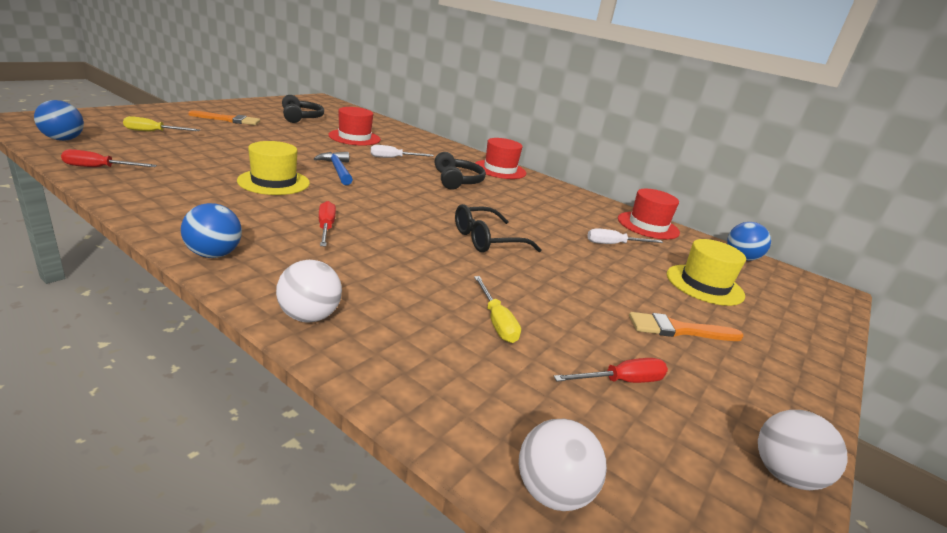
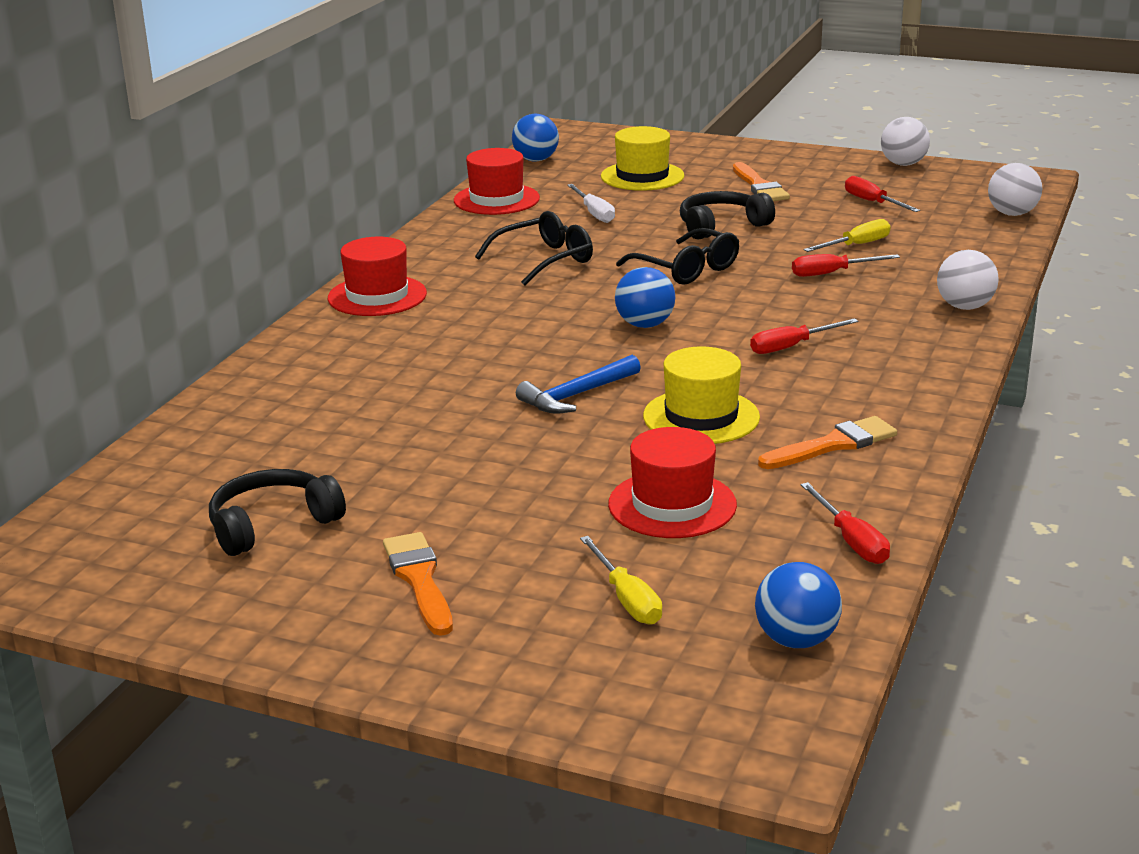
camera: 100 degrees left, 0 degrees up
(189, 195) = (833, 445): none -> orange brush
(214, 254) = (939, 374): blue ball -> blue ball (645, 325)
(354, 137) = (356, 433): red hat -> red hat (672, 504)
(393, 158) = (443, 374): white screwdriver -> none
(439, 286) = (832, 273): none -> red screwdriver
(457, 180) = (489, 314): black headphones -> black headphones (721, 226)
(529, 210) = (544, 260): none -> black glasses

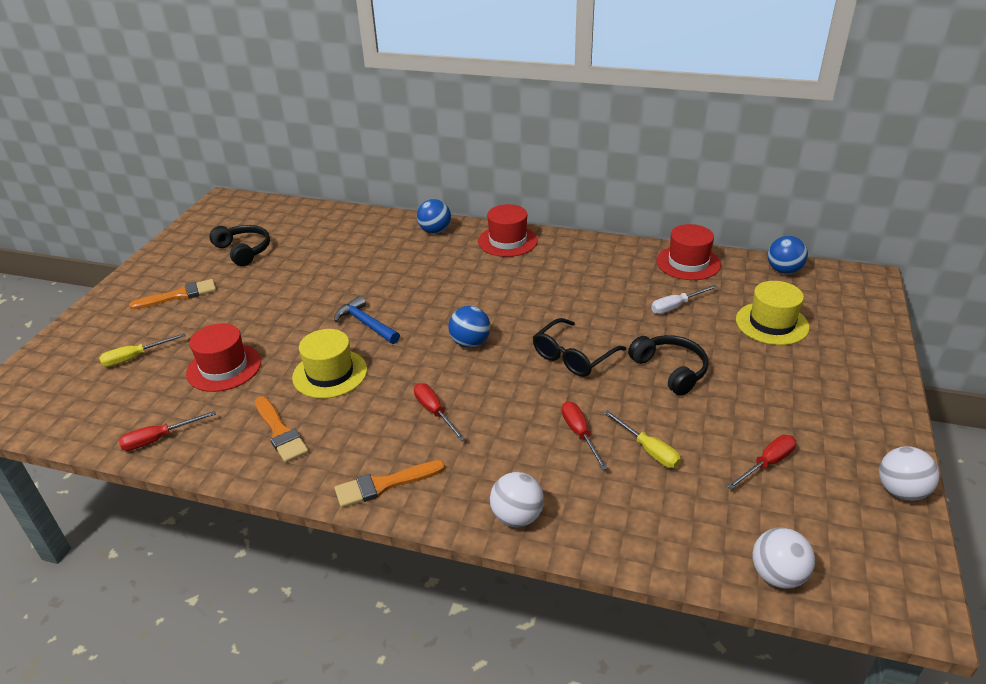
camera: 85 degrees right, 10 degrees up
(544, 260) = (577, 293): black glasses -> none
(759, 186) = (778, 389): orange brush -> orange brush (384, 485)
(796, 640) = (69, 417): blue ball -> blue ball (435, 231)

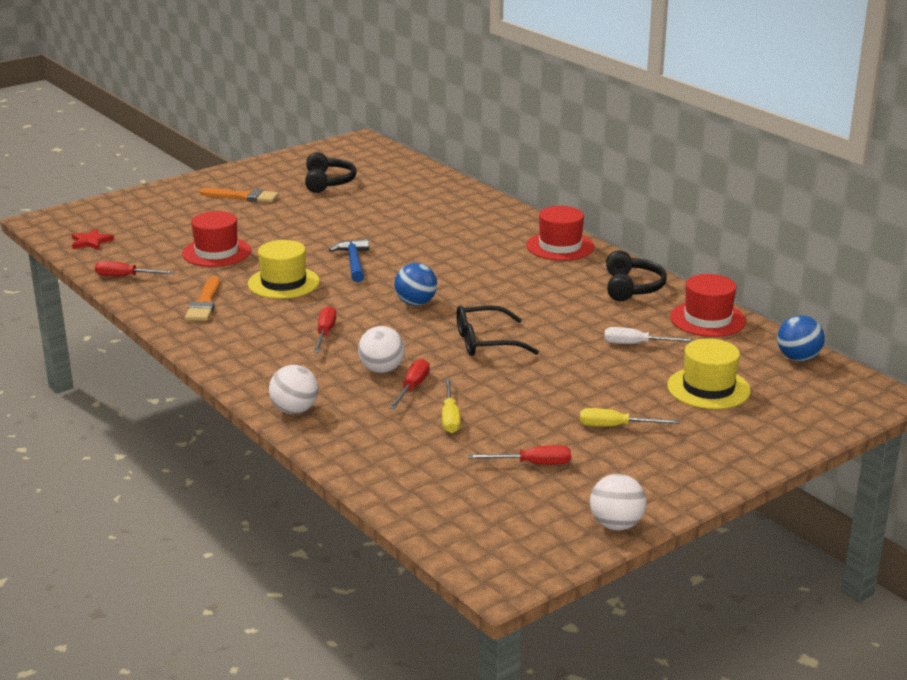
camera: 35 degrees right, 10 degrees down
(70, 412) = (91, 242): none -> red star
(135, 357) = (166, 225): yellow screwdriver -> yellow screwdriver (616, 426)
(384, 485) = (232, 357): orange brush -> none
(435, 231) = (506, 218): blue ball -> none
(670, 370) = (554, 381): black headphones -> black headphones (632, 287)
(777, 575) = (428, 518): white ball -> white ball (381, 370)

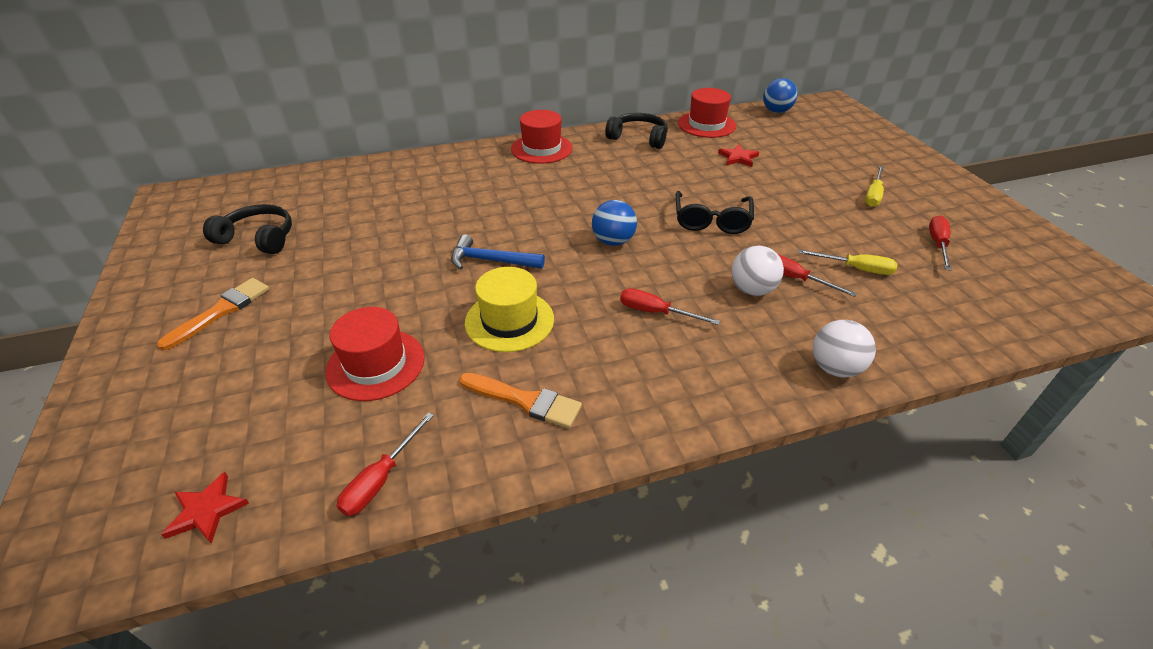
camera: 70 degrees left, 15 degrees up
(616, 525) = (1027, 228): white ball -> none
(637, 344) = (738, 157): white screwdriver -> red star
(708, 388) = (815, 148): yellow hat -> none

